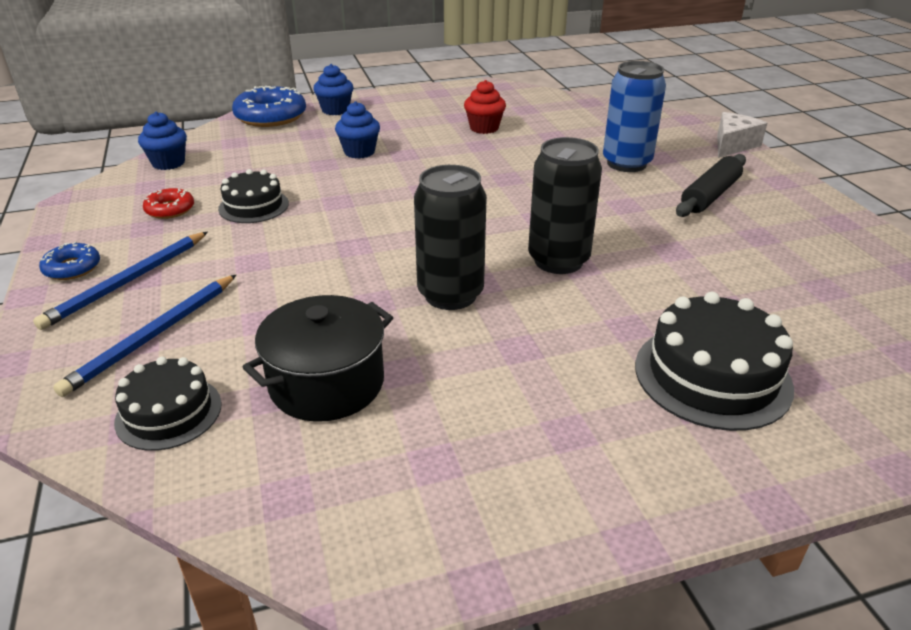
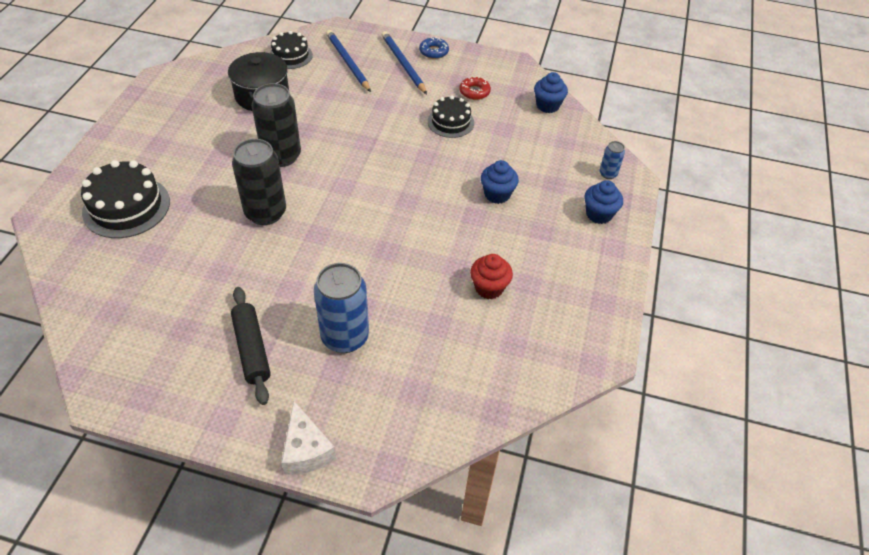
camera: 120 degrees right, 15 degrees up
(271, 116) = (608, 174): blue donut -> blue can

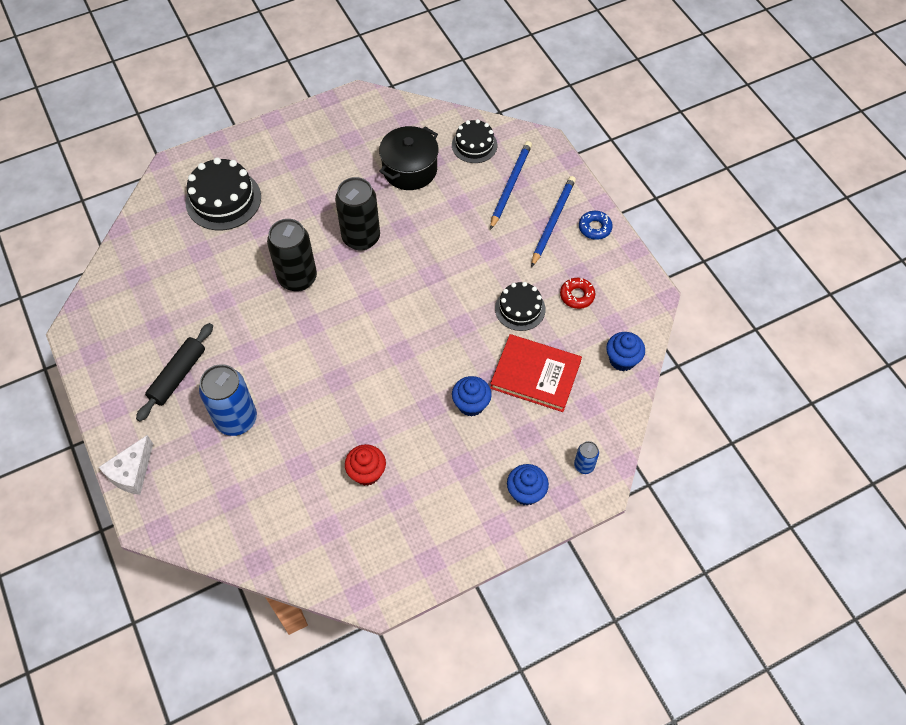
camera: 50 degrees right, 10 degrees up
(511, 149) = (535, 375): none -> red book

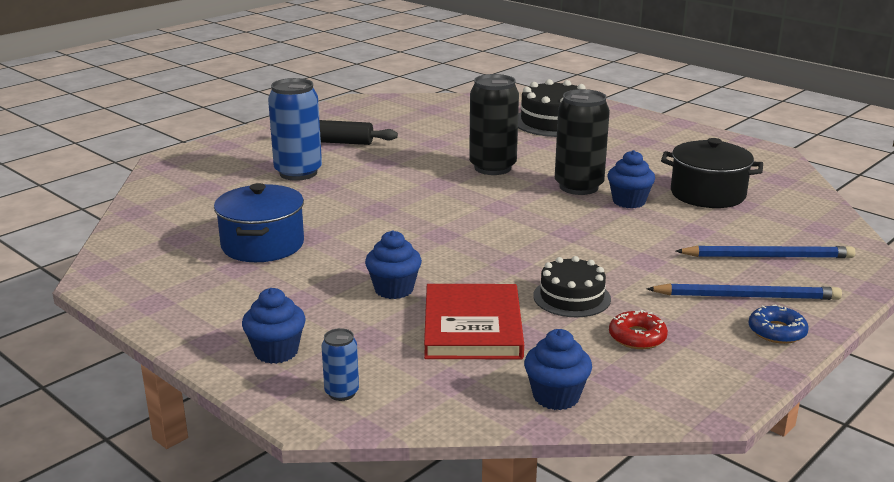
camera: 70 degrees right, 35 degrees down
(131, 472) = (218, 145): white cheese -> none
(367, 472) = (262, 245): red cupcake -> blue pot
(400, 219) = (629, 201): none -> blue cupcake
(474, 145) = (799, 223): black cake -> none

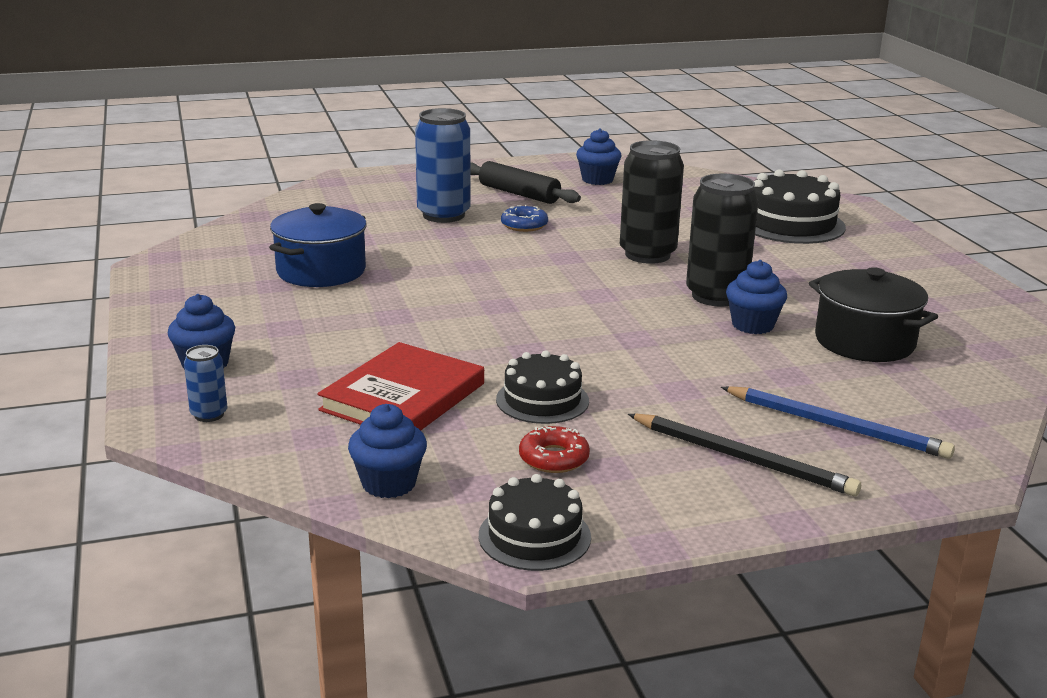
camera: 30 degrees right, 0 degrees up
(394, 289) = (380, 342): blue cupcake -> blue cupcake (597, 180)
(702, 397) = (534, 536): none -> black cake
(746, 296) = (742, 458): blue pencil -> black pencil
(777, 331) = (722, 504): blue donut -> blue donut (524, 225)

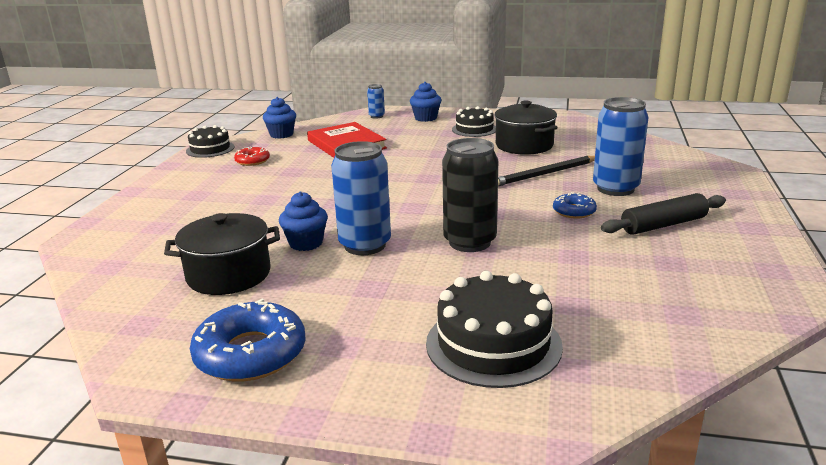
camera: 120 degrees right, 0 degrees up
(321, 271) = (524, 145): blue pot -> black pot
(542, 400) = (303, 168): black cake -> black cake (474, 129)
(597, 180) = (703, 272): blue cupcake -> none
(716, 296) = (365, 245): black can -> blue can
(742, 458) = (187, 195): black pencil -> black pencil (545, 174)
(835, 426) = (168, 226): blue pencil -> none
(936, 292) = (250, 353): none -> blue donut

